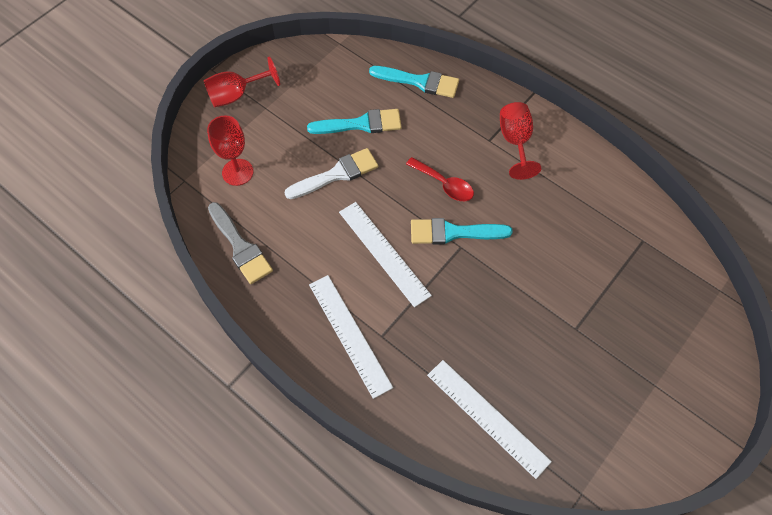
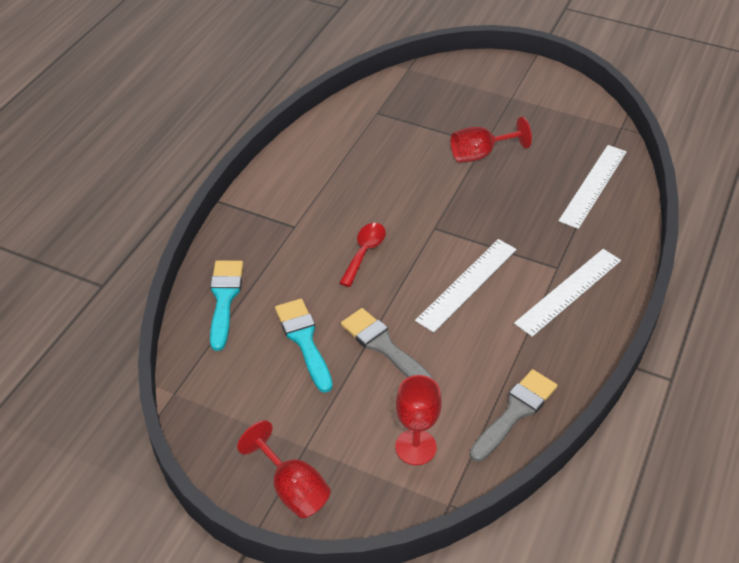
camera: 105 degrees left, 15 degrees down
(337, 174) = (383, 346): white brush -> grey brush
(453, 232) = (420, 236): turquoise brush -> none
(515, 142) = (291, 206): red goblet -> red goblet (480, 154)

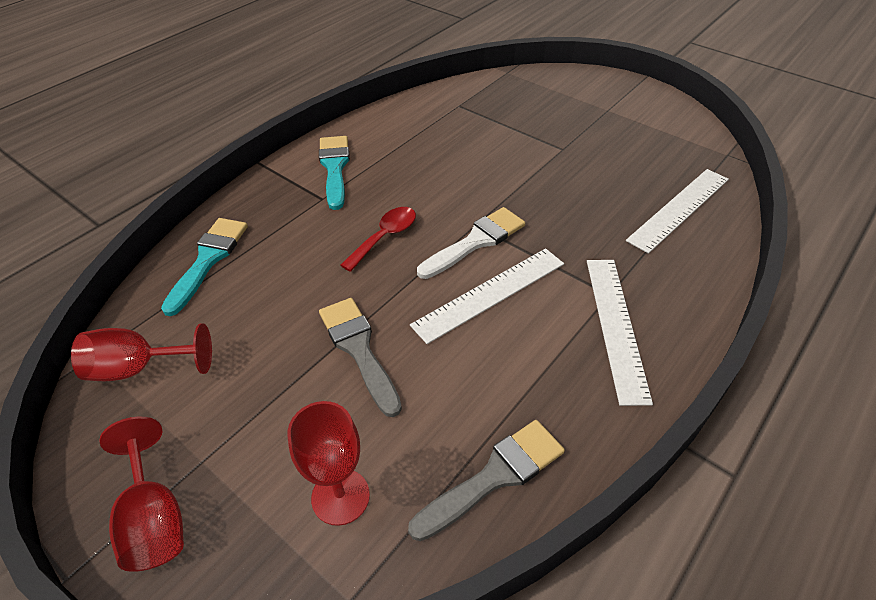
camera: 15 degrees right, 0 degrees up
(304, 340) = (269, 323): turquoise brush -> turquoise brush (334, 168)
(440, 243) = (476, 241): none -> white brush
(480, 154) = (555, 158): red goblet -> red goblet (138, 368)
(569, 291) = (616, 326): white ruler -> white ruler turned 60 degrees counterclockwise

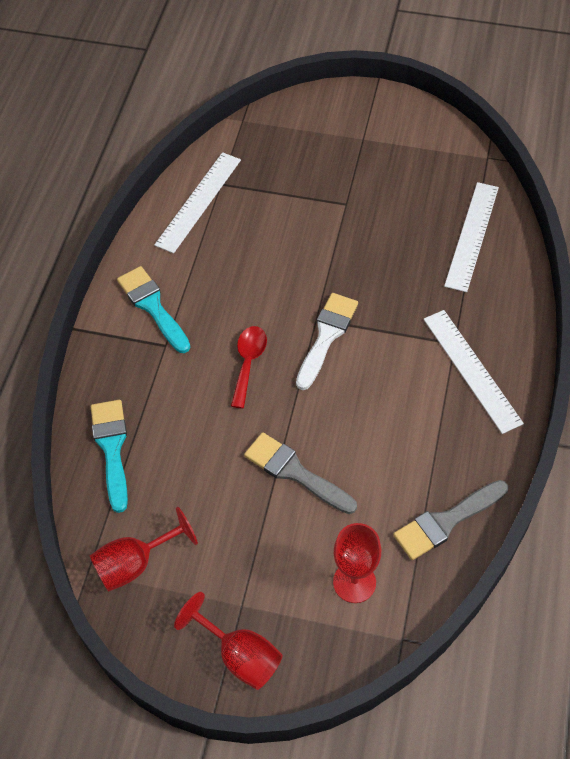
camera: 25 degrees left, 10 degrees up
(489, 293) = (365, 381): white ruler -> white ruler (198, 201)
(495, 476) = (446, 521): grey brush -> grey brush turned 150 degrees counterclockwise

